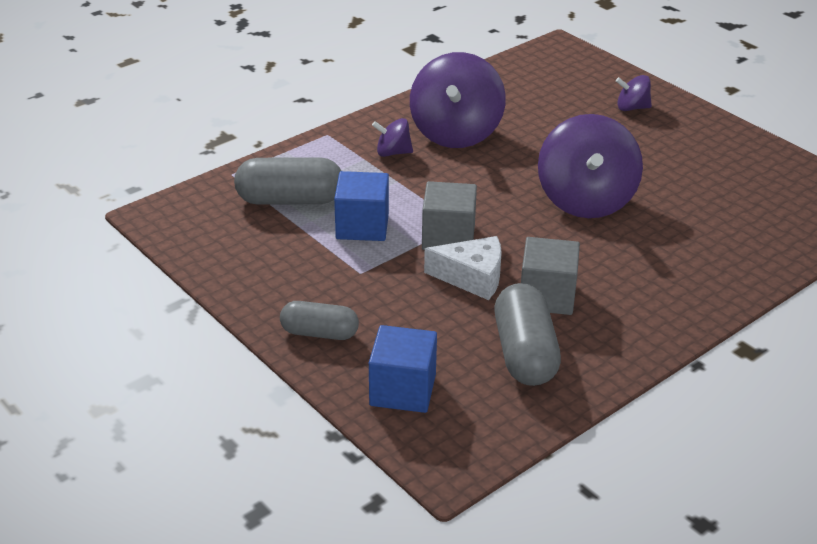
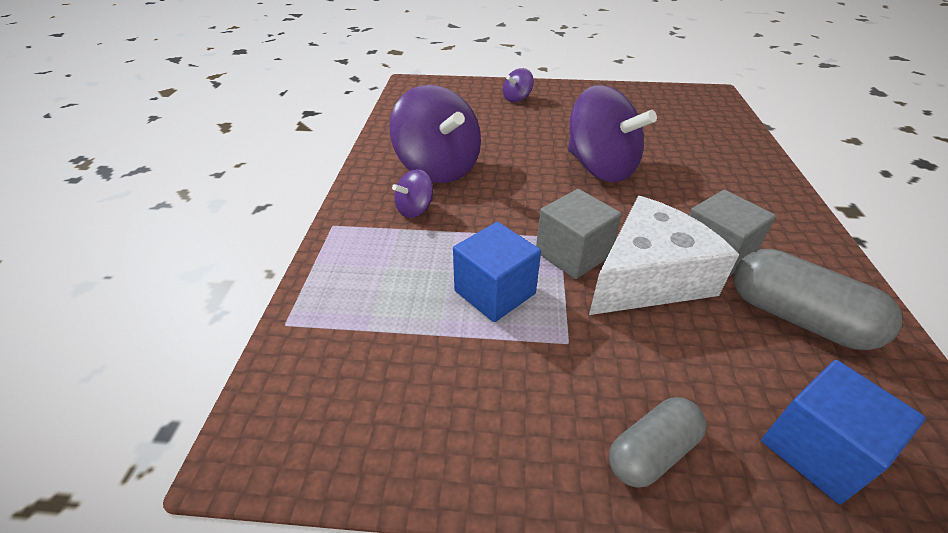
camera: 45 degrees left, 5 degrees up
(290, 200) = (389, 312): grey capsule -> none
(472, 277) = (648, 277): white cheese -> white cheese, size x1.58

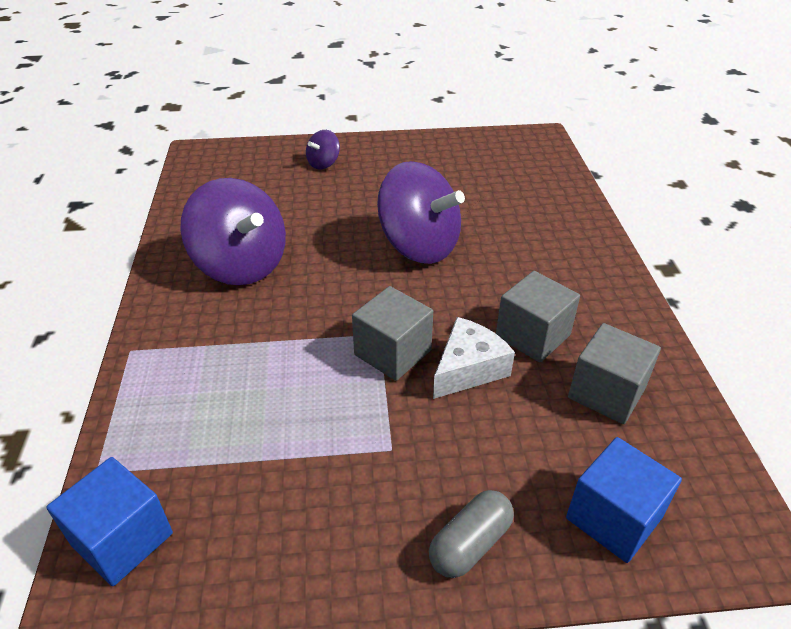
camera: 10 degrees left, 0 degrees up
(415, 209) = (220, 320): purple spinning top -> none
(495, 292) = (315, 406): blue cube -> blue cube (122, 539)
(648, 277) = (468, 369): white cheese -> white cheese, size x0.63
(797, 317) = (606, 393): grey capsule -> grey cube

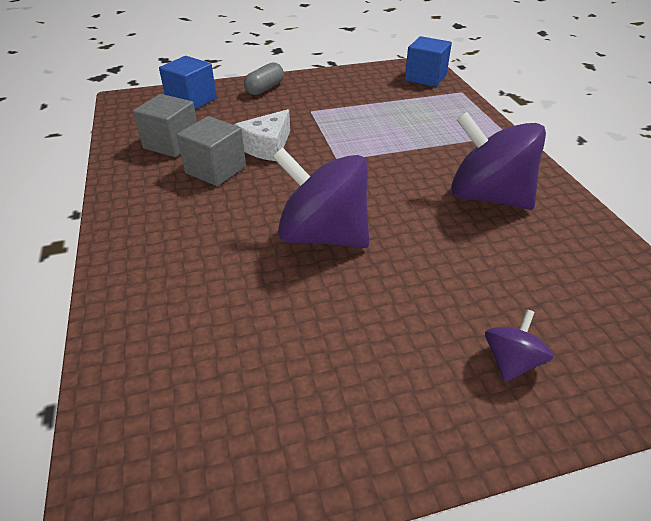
camera: 170 degrees right, 0 degrees up
(392, 352) = (323, 150): grey cube -> none

